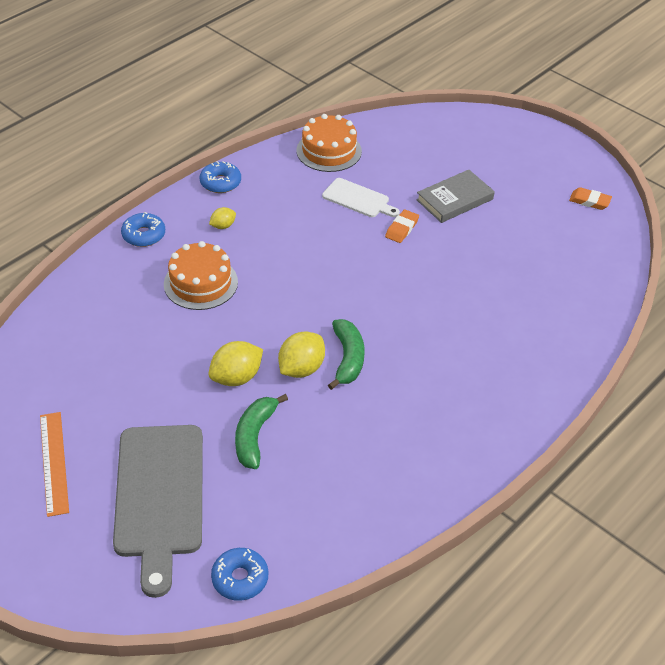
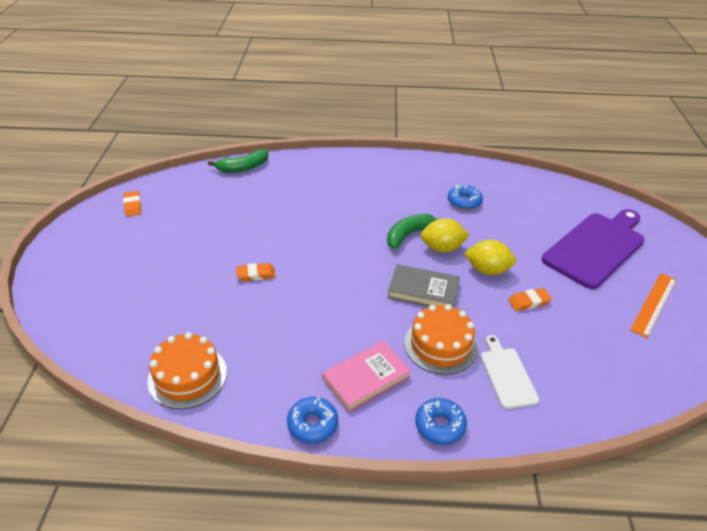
camera: 130 degrees left, 5 degrees down
(159, 497) = (596, 247): grey cutting board -> purple cutting board
(169, 373) = (529, 302): none -> orange eraser
(223, 226) = (366, 378): yellow lemon -> pink book
(240, 578) = (581, 196): blue donut -> blue donut (464, 202)
(255, 436) = (511, 237): green banana -> green banana (243, 167)
(358, 199) = (243, 316): white cutting board -> white cutting board (507, 375)
(454, 199) = (191, 265): grey book -> grey book (423, 290)

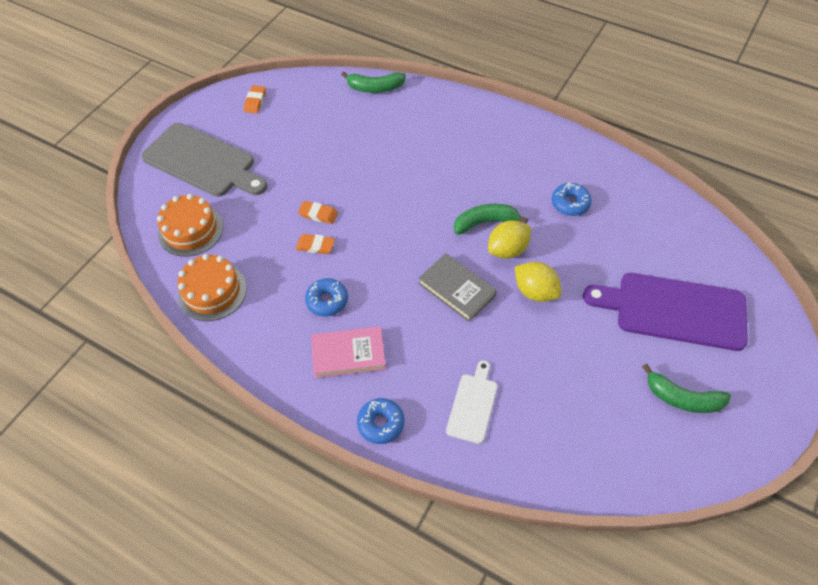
camera: 30 degrees right, 15 degrees up
(106, 268) = (202, 162): none -> grey cutting board
(312, 424) = (281, 375): blue donut -> blue donut (327, 301)
(440, 345) = (434, 350): orange cake -> orange cake (190, 230)
(442, 248) = (507, 250): yellow lemon -> yellow lemon turned 60 degrees counterclockwise
(529, 302) = (551, 342): orange eraser -> orange eraser (315, 246)
(596, 247) = (674, 310): purple cutting board -> purple cutting board turned 150 degrees counterclockwise
(654, 304) = (682, 398): orange ruler -> green banana

